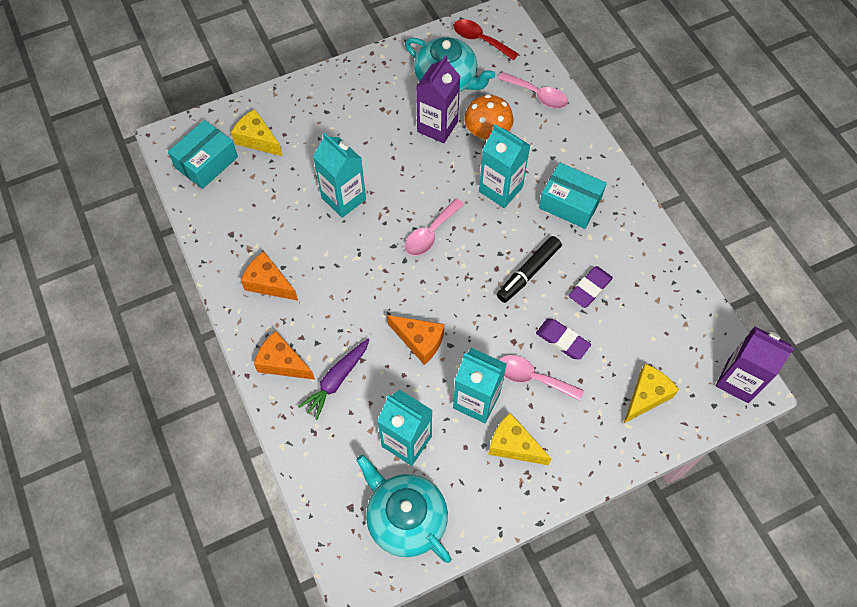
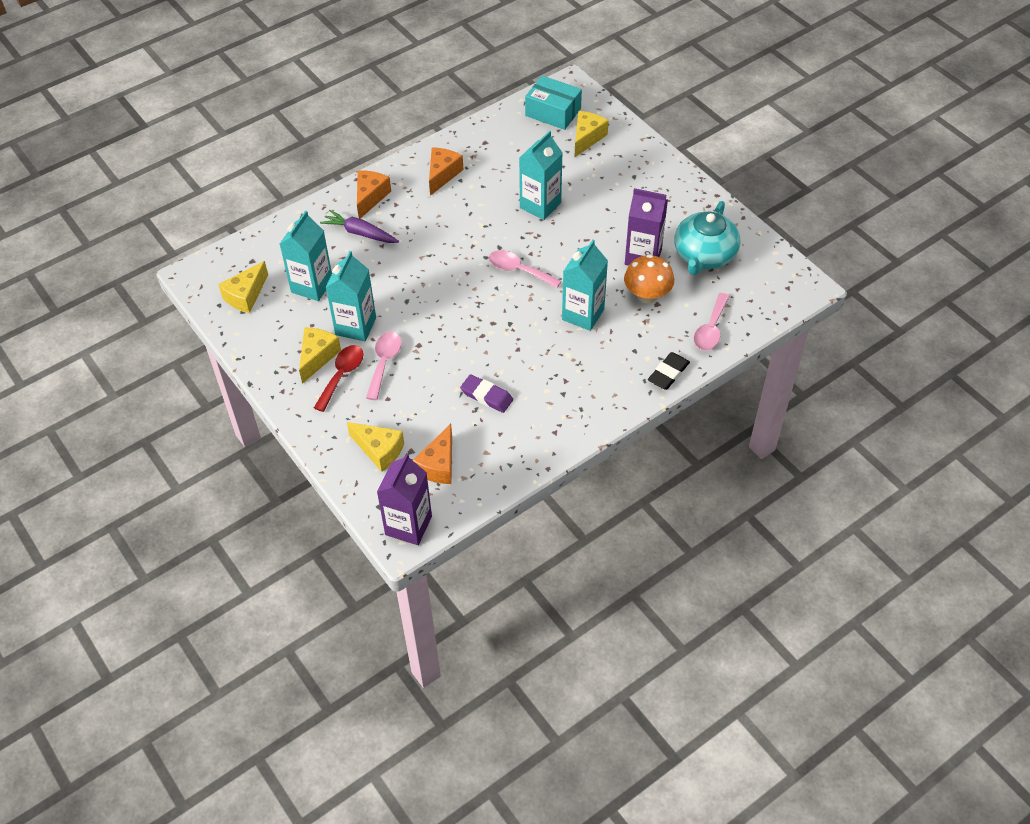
camera: 80 degrees right, 10 degrees down
(405, 518) = (246, 296): turquoise teapot -> yellow cheese
(419, 341) = (406, 280): orange cheese -> orange cheese (438, 465)
(480, 40) = (767, 274): red spoon -> red spoon (342, 375)
(528, 272) = (493, 347): black marker -> none
(562, 340) = (426, 380): purple eraser -> none
(570, 203) = (582, 370): turquoise box -> none
(583, 137) = (668, 373): none -> black eraser

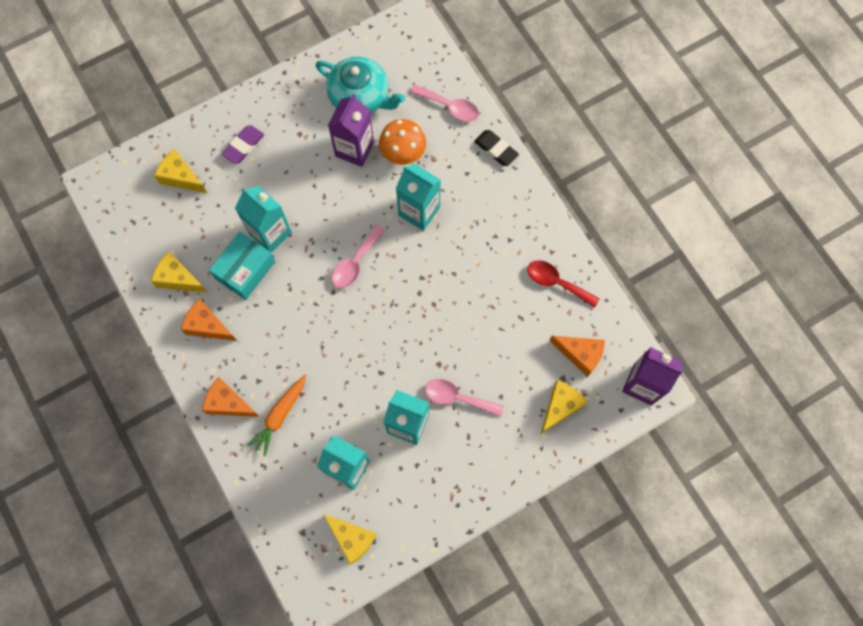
camera: 85 degrees left, 20 degrees up
(317, 357) = (443, 463): yellow cheese -> yellow cheese (178, 278)
(342, 375) = (469, 439): red spoon -> red spoon (556, 282)
(360, 233) = (280, 415): purple carrot -> orange carrot
(486, 396) = (506, 306): purple eraser -> purple eraser (243, 146)
(553, 112) = (134, 205): turquoise box -> turquoise box (245, 270)

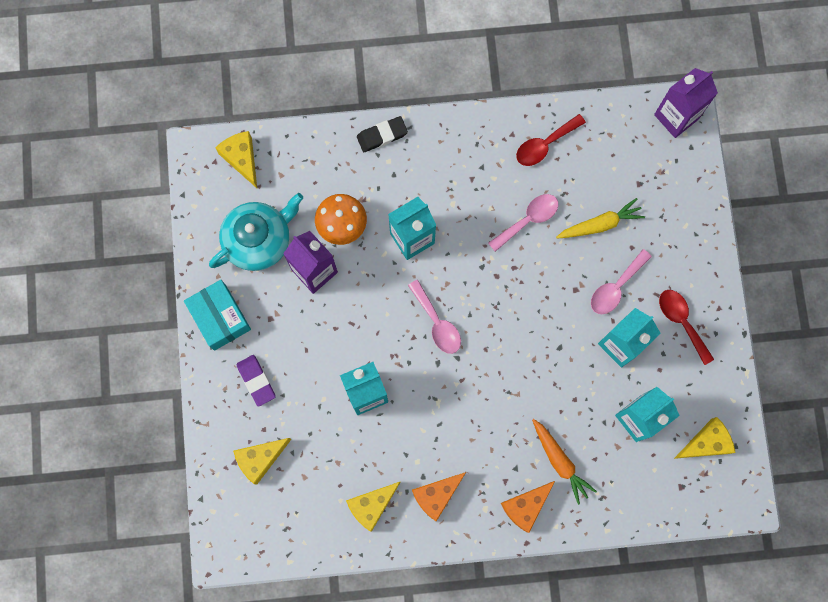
camera: 65 degrees left, 5 degrees up
(245, 270) = (394, 434): turquoise box -> turquoise box (220, 318)
(450, 107) = (314, 158): pink spoon -> pink spoon (528, 220)
(453, 469) = (681, 322): none -> red spoon
(508, 360) = (600, 224): none -> yellow carrot
(560, 406) = (665, 199): yellow cheese -> yellow cheese (242, 159)
(580, 354) = (623, 157): orange cheese -> none

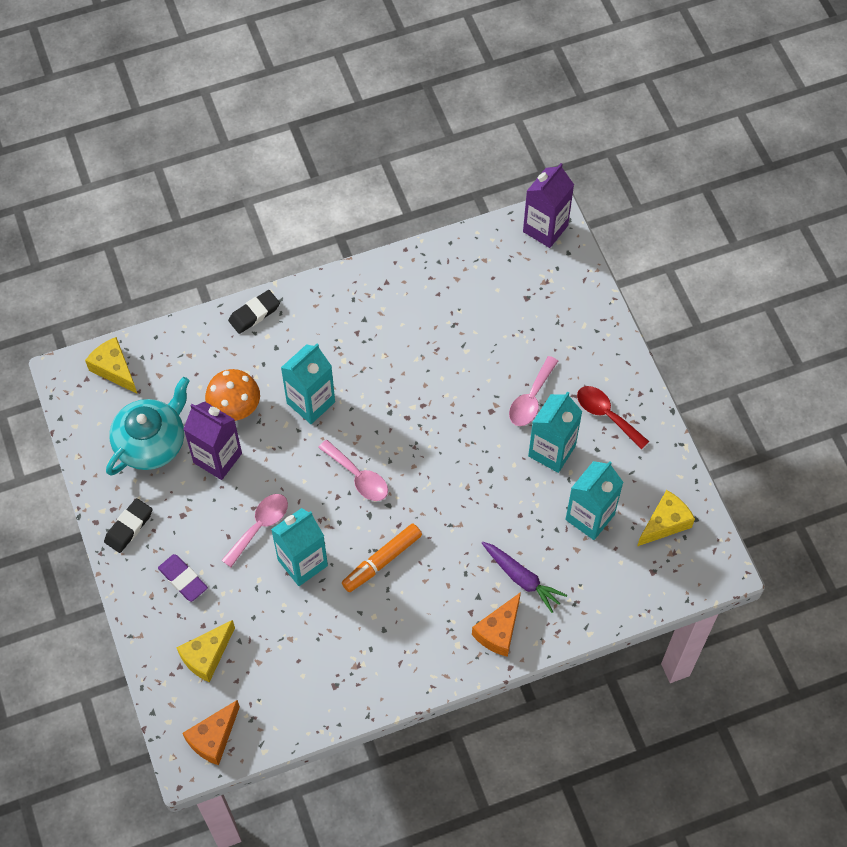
camera: 15 degrees left, 15 degrees down
(220, 318) = (129, 527): turquoise box -> black eraser
(372, 505) = (337, 672): yellow cheese -> none
(436, 495) = (403, 644): orange cheese -> orange cheese (213, 738)
(438, 410) = (382, 561): none -> orange marker
(528, 220) = (424, 357): pink spoon -> pink spoon (260, 526)
(545, 145) = (422, 284): red spoon -> none
(560, 461) = (522, 578): orange carrot -> purple carrot
(600, 224) = (498, 344): yellow carrot -> none

